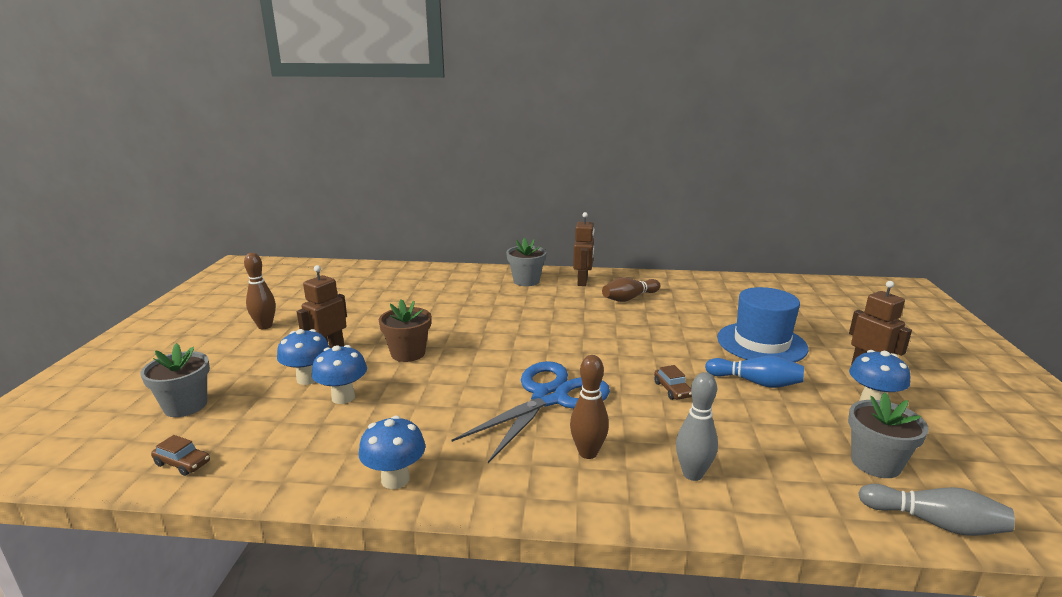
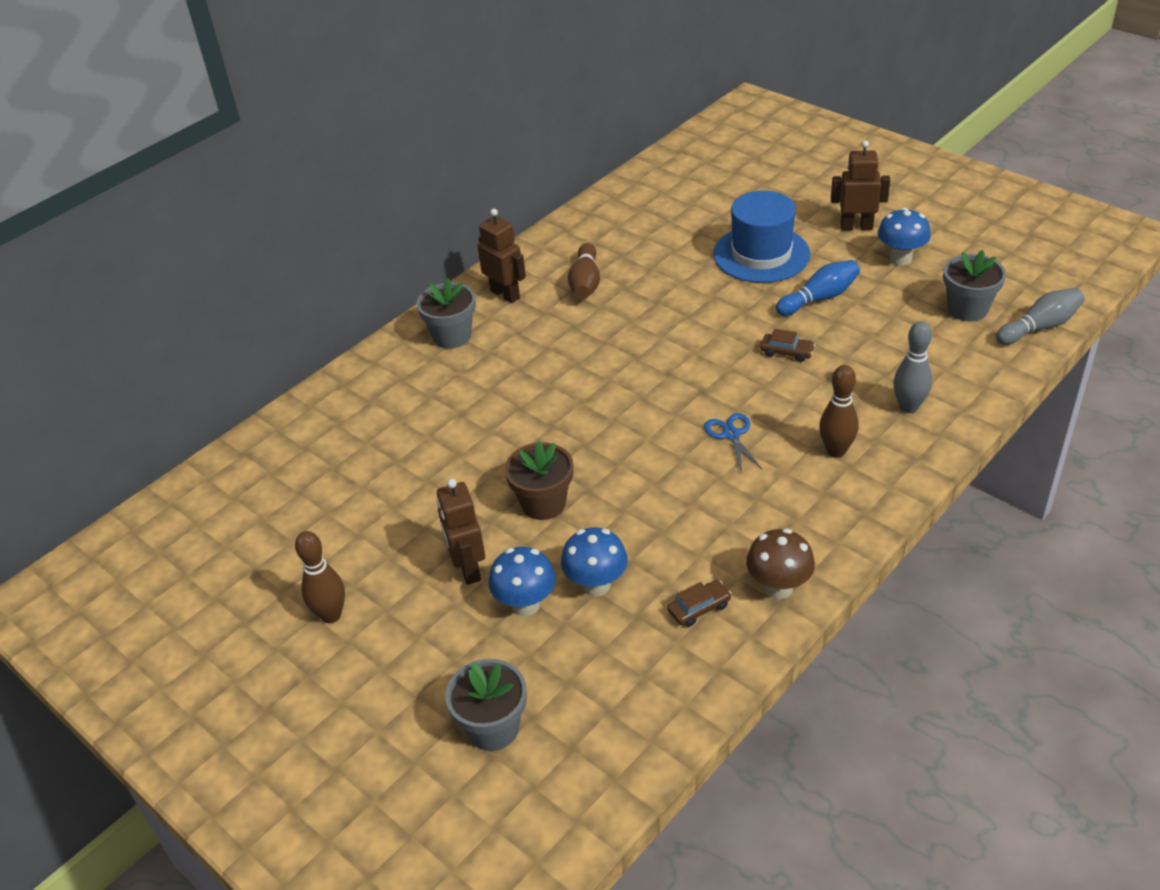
camera: 50 degrees left, 20 degrees up
(182, 463) = (623, 744): brown car -> brown car (699, 608)
(395, 479) = (778, 587): blue mushroom -> brown mushroom
(550, 397) = (731, 434): blue scissors -> blue scissors, size x0.44

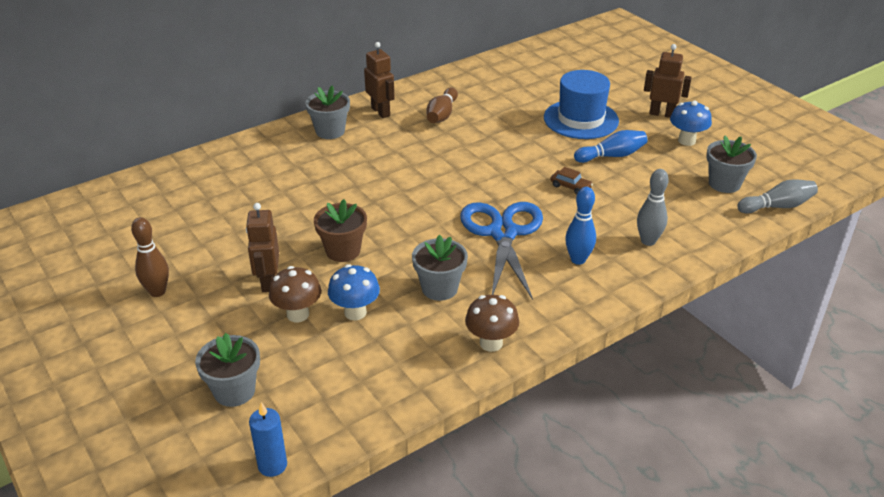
camera: 10 degrees right, 5 degrees down
(525, 604) = (298, 314): blue mushroom -> brown mushroom
(585, 814) = (272, 465): none -> blue candle
(685, 528) = (439, 288): none -> grey flower pot
(699, 608) = (424, 344): brown car -> none
(731, 434) = (503, 233): blue scissors -> blue scissors, size x2.29
(836, 451) = (578, 260): brown bowling pin -> blue bowling pin

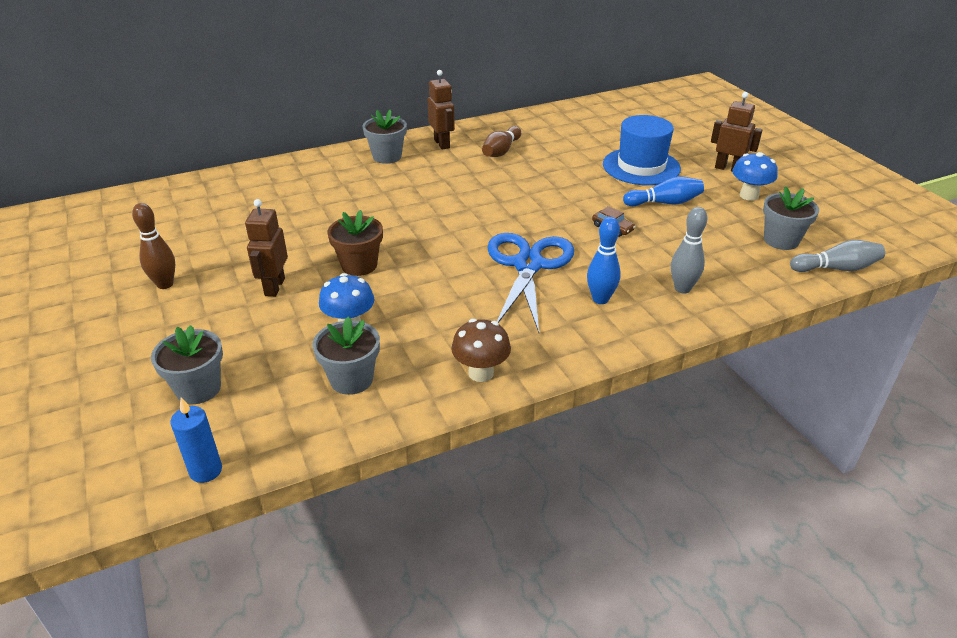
camera: 10 degrees right, 0 degrees up
(298, 314) = (291, 321): brown mushroom -> none
(439, 288) = (444, 312): grey flower pot -> grey flower pot (351, 379)

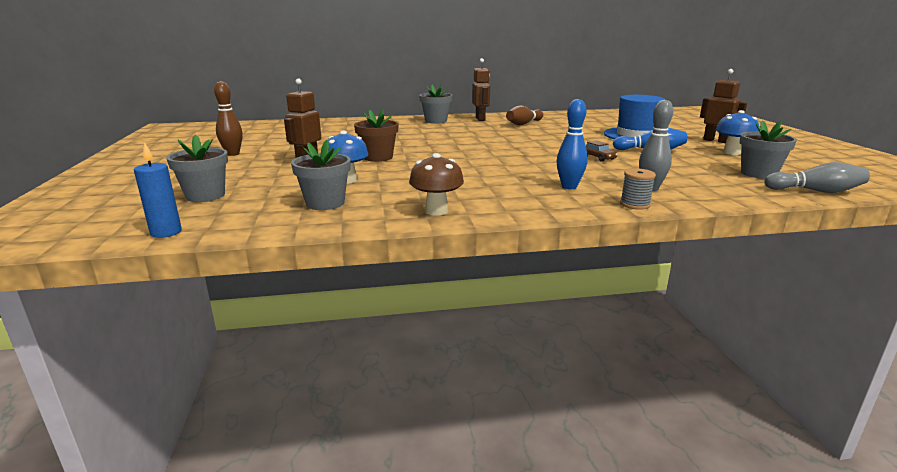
camera: 15 degrees right, 15 degrees down
(528, 265) = (514, 167): blue scissors -> none
(674, 324) = (635, 204): none -> grey spool

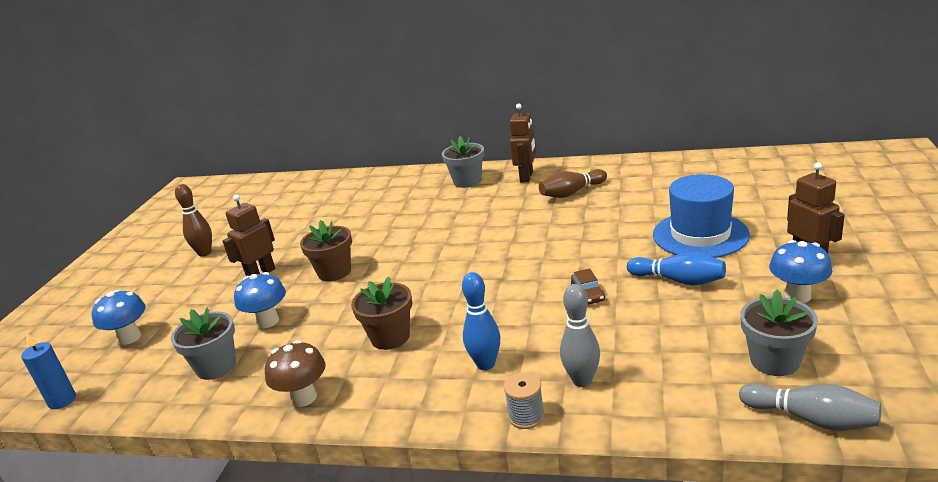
camera: 25 degrees right, 5 degrees up
(205, 196) = (130, 338): grey flower pot -> blue mushroom
(472, 181) = (390, 337): none -> brown flower pot

